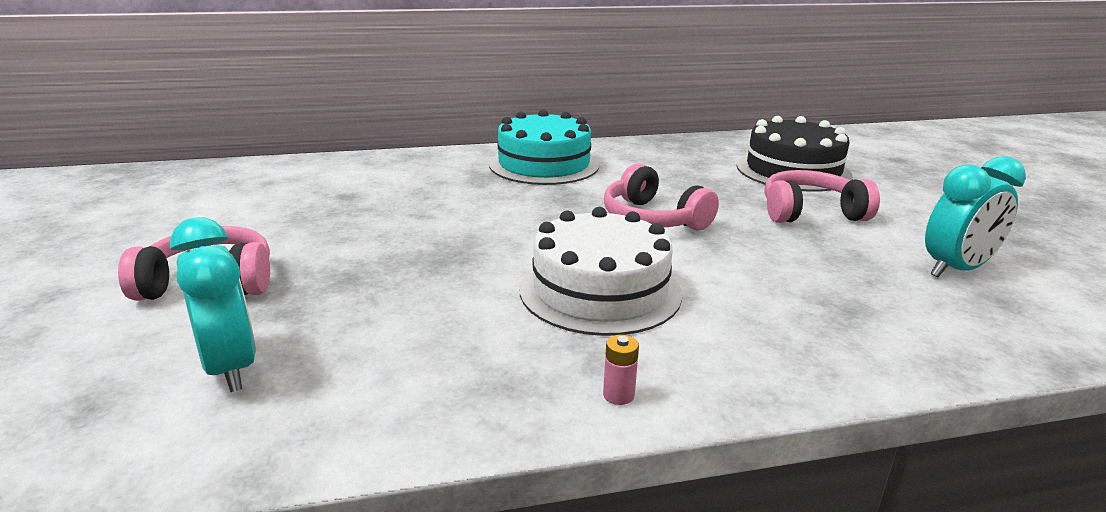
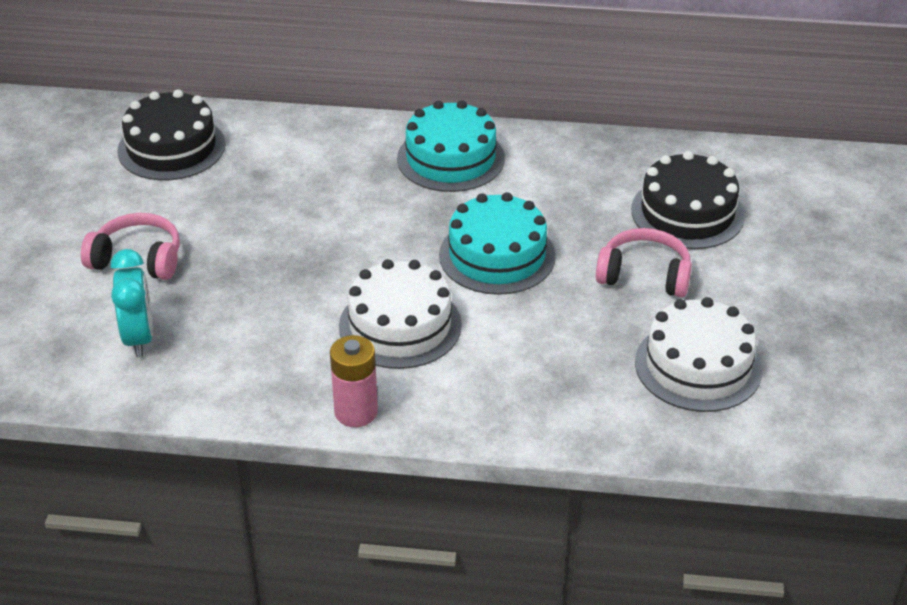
camera: 20 degrees right, 15 degrees up
(233, 189) = (171, 147): none -> black cake
(618, 395) = (356, 412): pink battery -> pink battery, size x2.17
(653, 219) = (497, 255): pink headphones -> turquoise cake
(956, 269) = (698, 366): turquoise clock -> white cake

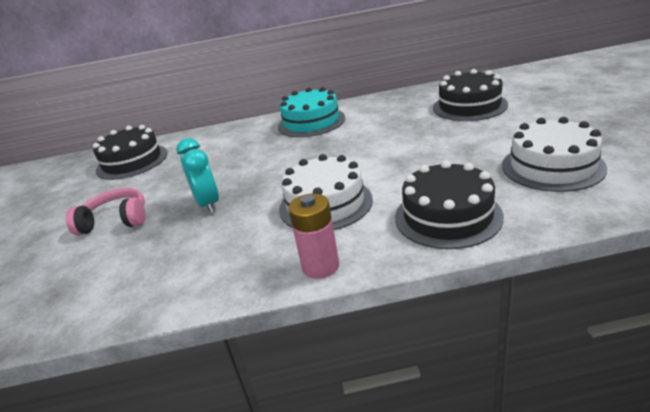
camera: 10 degrees left, 10 degrees down
(139, 338) = (122, 268): turquoise clock -> turquoise clock (208, 204)
(497, 255) = (369, 152): turquoise cake -> none
(526, 395) = (447, 216): none -> black cake
(644, 275) = (470, 136): pink headphones -> none

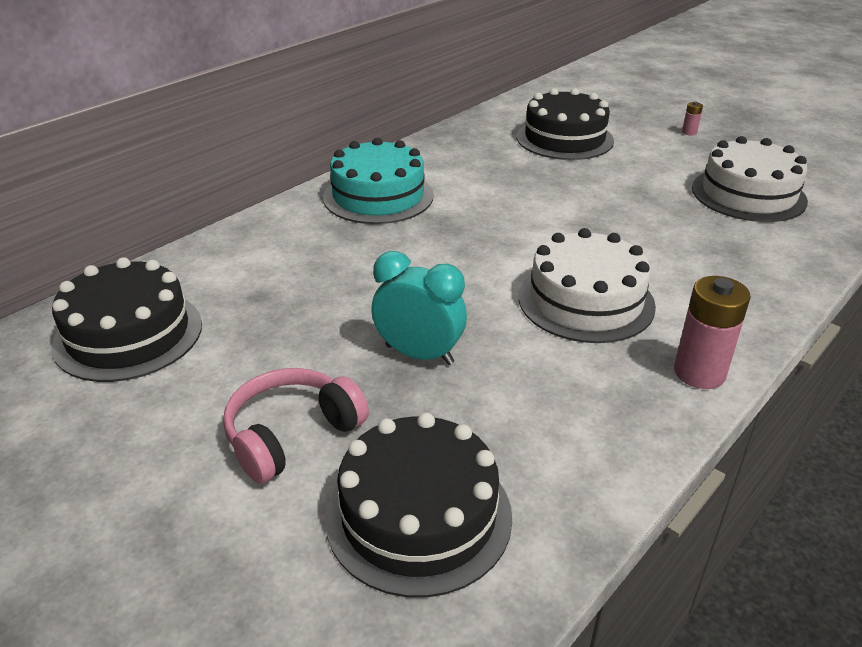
camera: 45 degrees left, 5 degrees up
(447, 216) = (735, 273): black cake -> black cake (418, 515)
(576, 114) = (689, 132): none -> pink battery

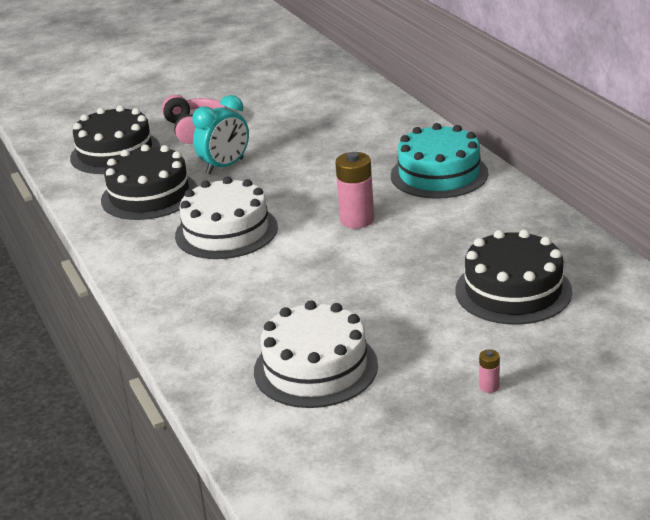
camera: 115 degrees right, 5 degrees down
(128, 334) = (317, 91): black cake -> black cake (149, 195)
(699, 373) = (121, 252): pink battery -> pink battery (357, 220)

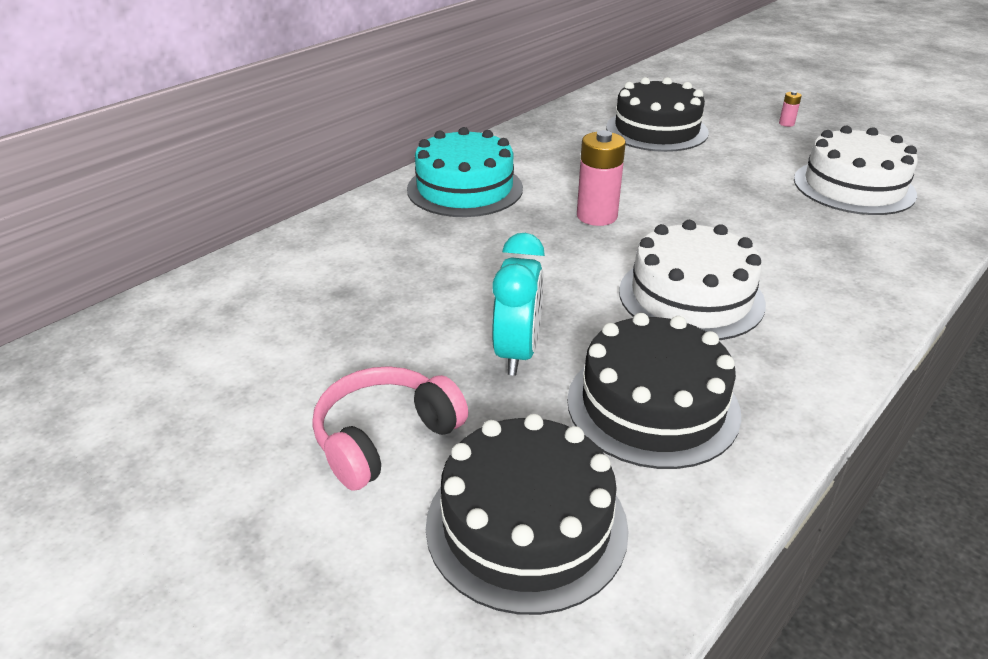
camera: 115 degrees left, 5 degrees up
(225, 166) = (517, 353): turquoise clock -> turquoise clock turned 75 degrees clockwise

